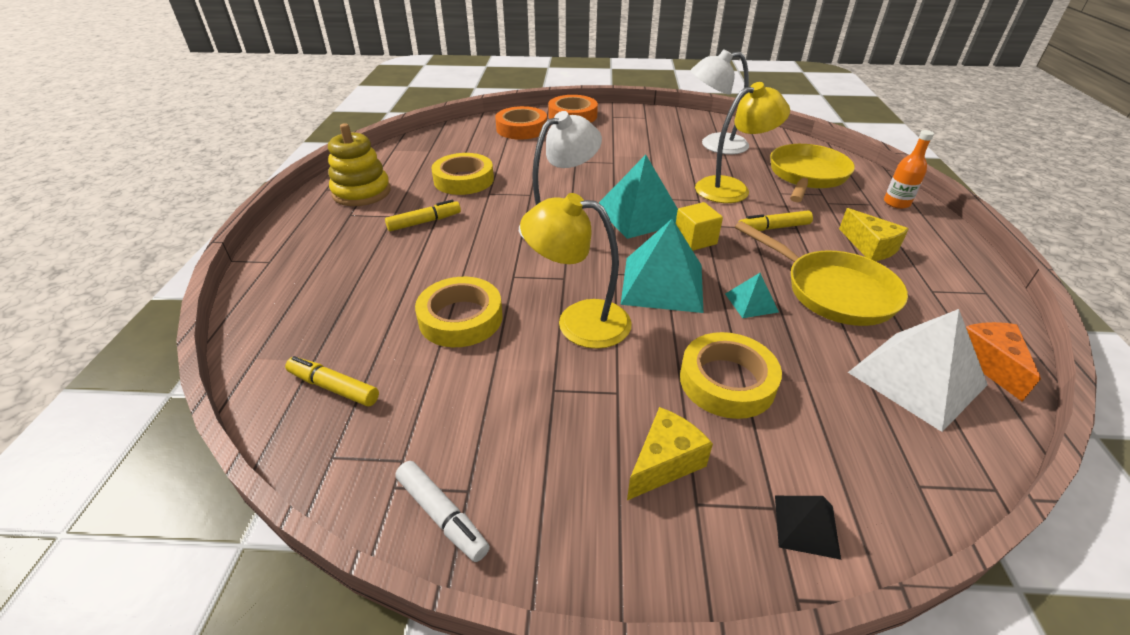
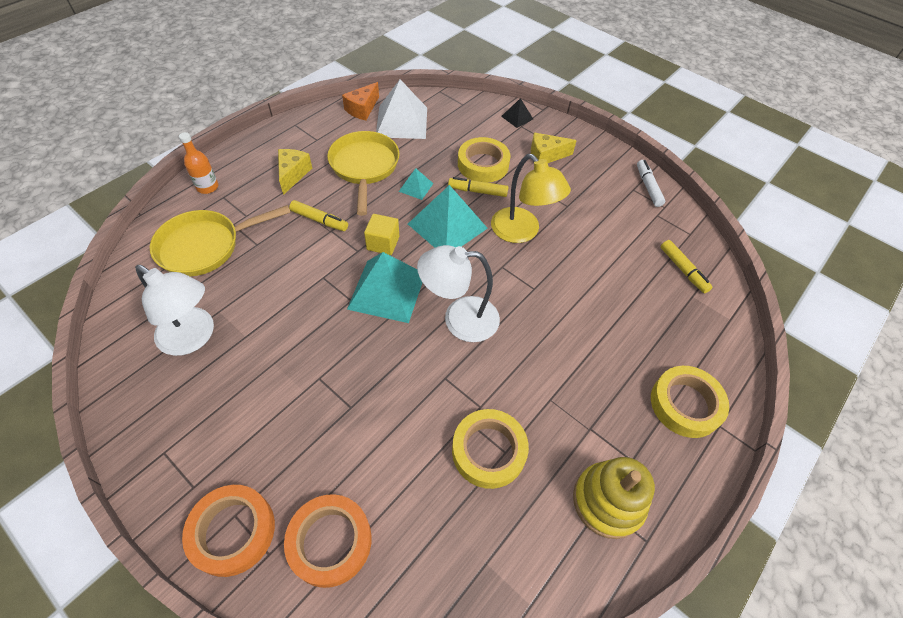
camera: 145 degrees left, 15 degrees up
(424, 222) = (566, 397): yellow marker -> yellow marker (478, 191)
(461, 318) = (590, 274): yellow tape -> yellow tape (685, 404)
(731, 188) = (280, 272): yellow lamp -> none

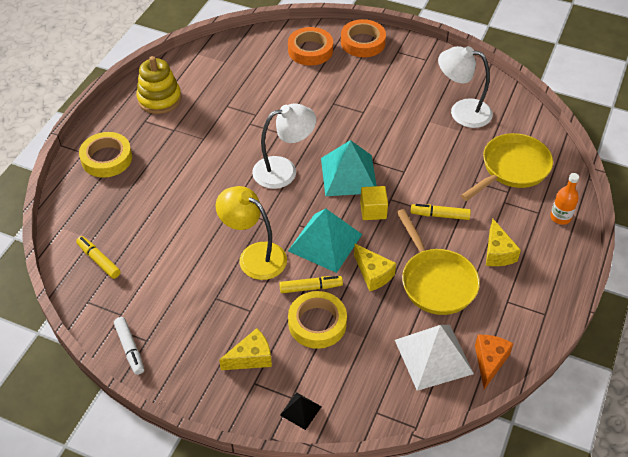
camera: 165 degrees right, 5 degrees down
(416, 187) = (373, 274): turquoise pyramid -> yellow cheese
(488, 451) = (237, 104): yellow tape -> none

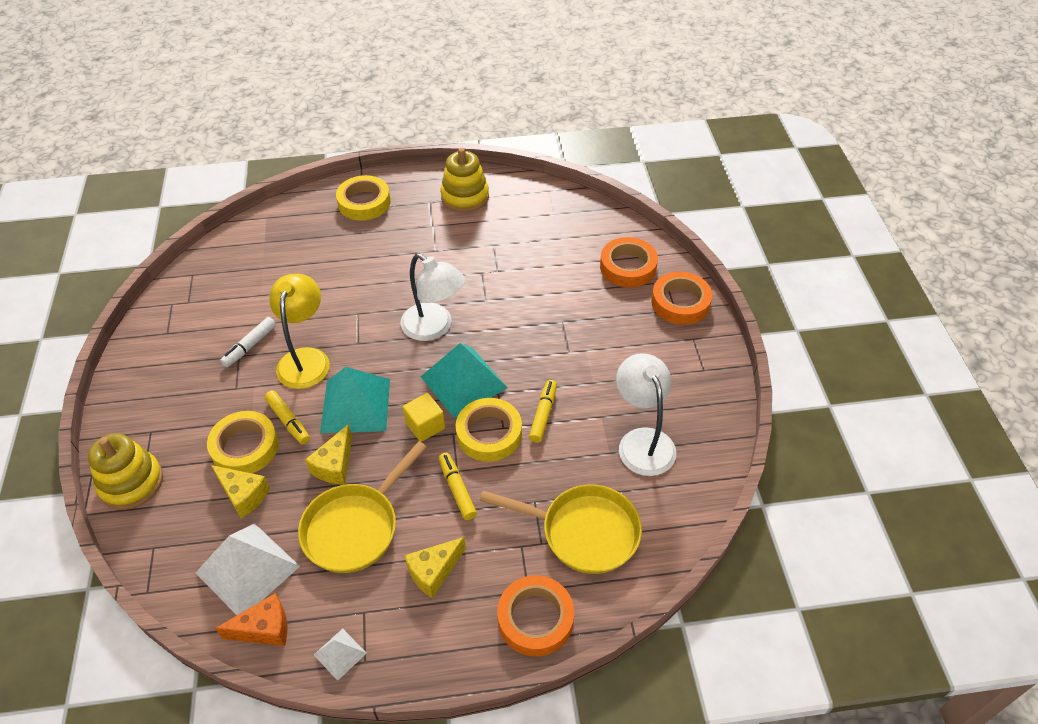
camera: 60 degrees right, 0 degrees up
(99, 260) = (241, 258): yellow marker -> yellow marker (543, 415)
(130, 348) = (153, 326): white marker -> white marker (250, 346)
(251, 358) = (179, 415): yellow cheese -> yellow cheese (243, 495)
(300, 410) = (131, 483): black pyramid -> yellow stacking toy
(404, 180) = (489, 434): none -> yellow tape
(532, 325) = (340, 653): none -> white pyramid
(560, 217) = (535, 619): orange bottle -> orange tape

